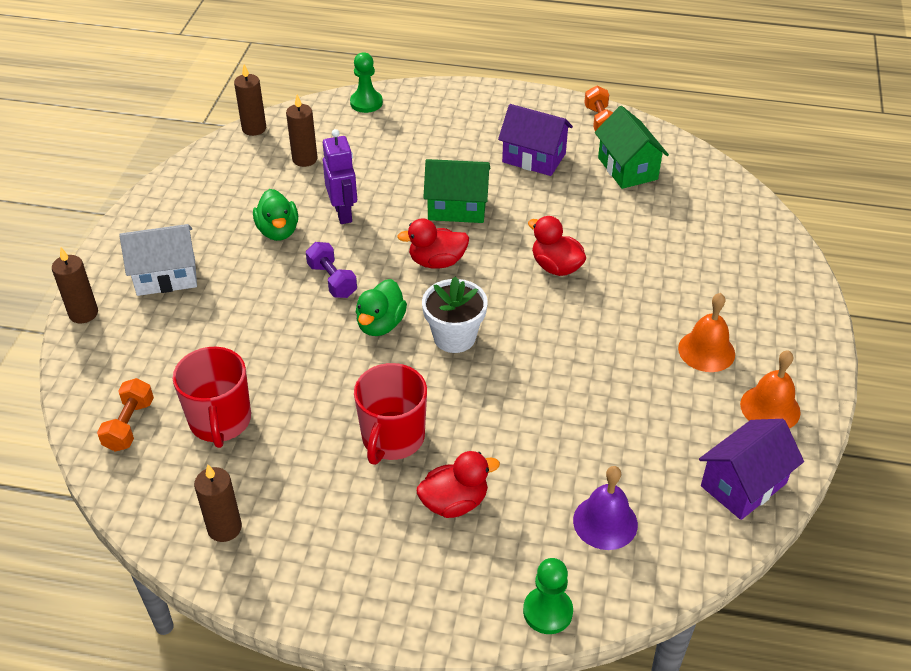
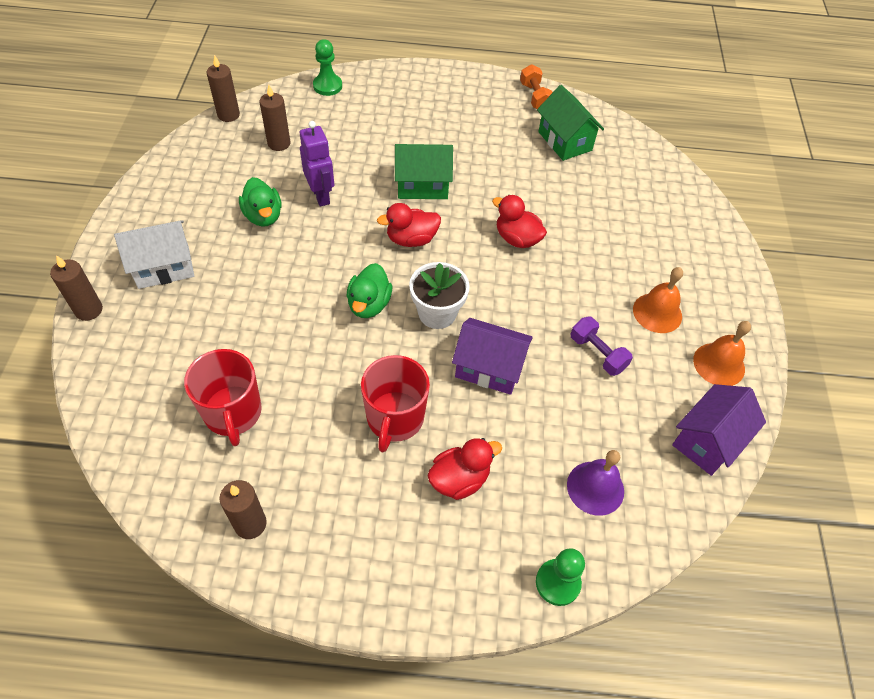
camera: 10 degrees left, 10 degrees up
(129, 425) = (146, 423): orange dumbbell -> none
(332, 280) = (319, 263): purple dumbbell -> purple dumbbell (597, 353)
(534, 158) = (483, 134): purple house -> purple house (489, 368)

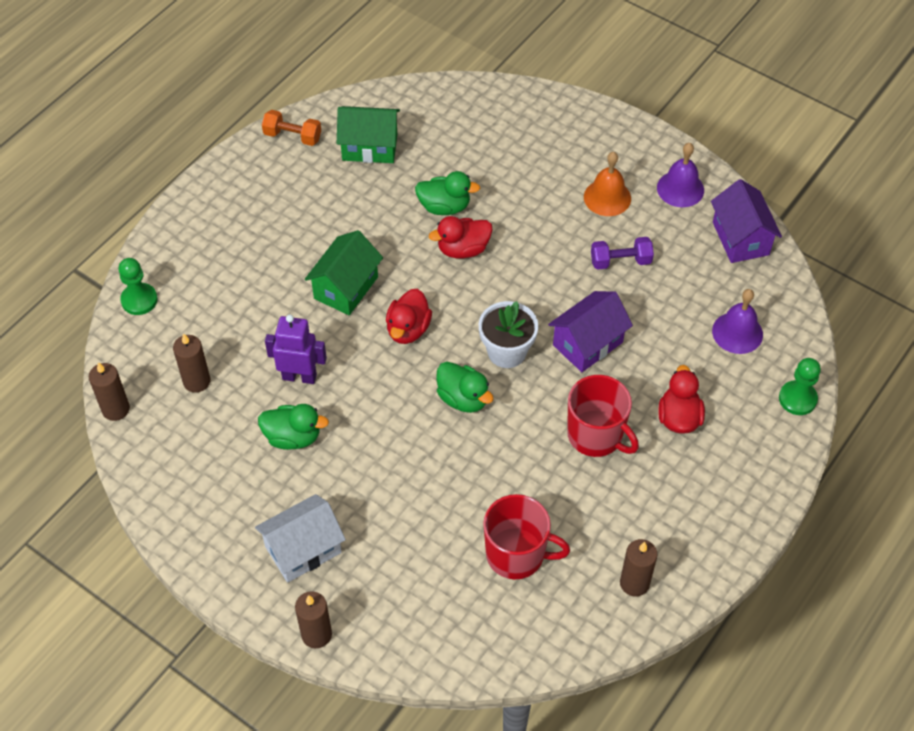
camera: 55 degrees left, 0 degrees up
(164, 267) = (303, 549): white house -> white house turned 45 degrees clockwise
(548, 209) = (444, 207): none -> green duck
(719, 364) = (680, 189): orange bell -> purple bell

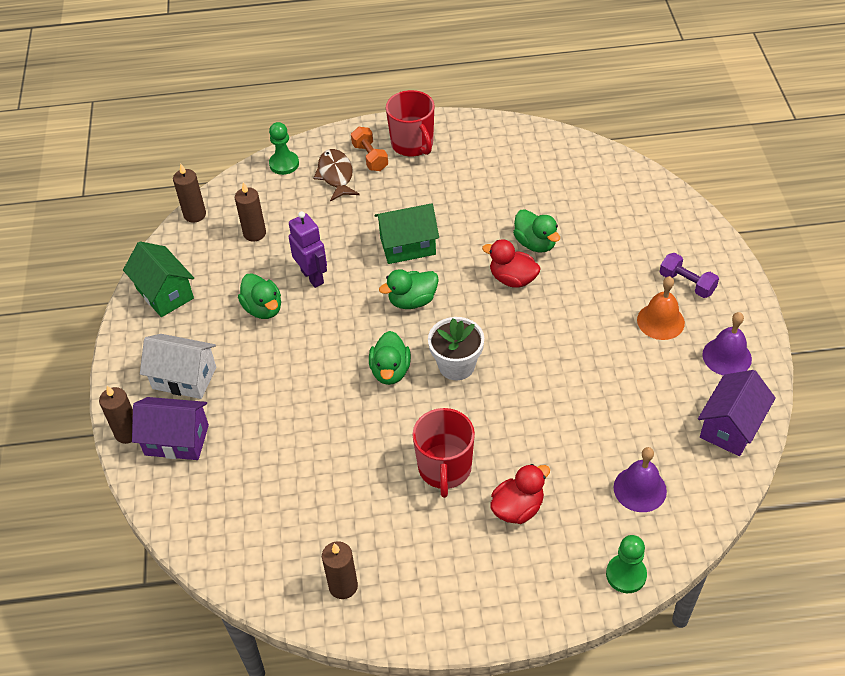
camera: 50 degrees right, 5 degrees down
(202, 275) = (336, 175): none -> brown fish
(292, 136) = (493, 132): orange dumbbell -> orange dumbbell (370, 157)
(370, 147) = (534, 172): green house -> green house (165, 293)
(408, 329) = (412, 301): red duck -> green duck
(517, 554) = (296, 496): red mug -> red mug (413, 144)
(587, 343) = (518, 405): purple house -> purple house (177, 440)
(620, 261) = (614, 370): purple dumbbell -> purple dumbbell (687, 283)

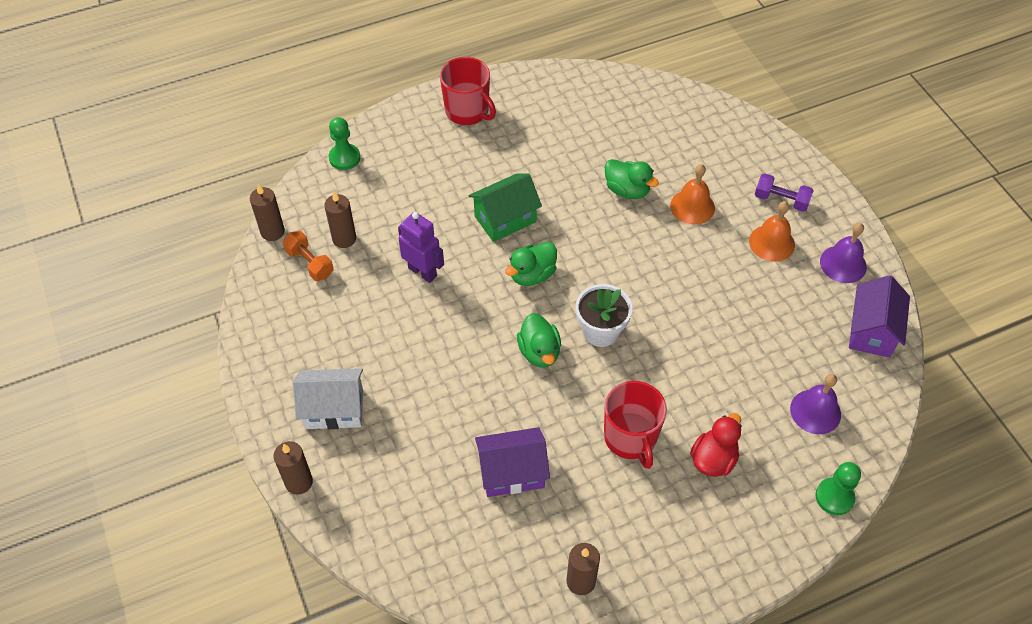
camera: 20 degrees left, 5 degrees up
(165, 293) = (276, 323): green house -> none
(177, 440) = (353, 476): purple house -> purple house (512, 472)
(263, 309) = (386, 317): green duck -> none
(336, 175) = (403, 159): brown fish -> none
(370, 157) = (430, 133): orange dumbbell -> orange dumbbell (310, 263)
(512, 279) = (619, 231): red duck -> none
(594, 271) = (692, 206): none -> orange bell

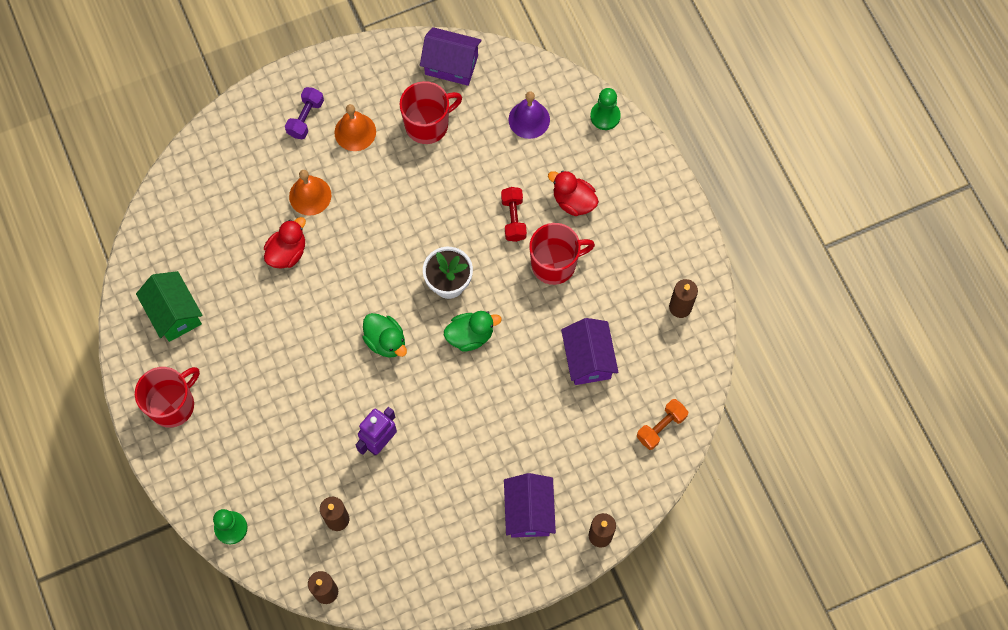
camera: 90 degrees left, 15 degrees up
(310, 263) = (366, 550): orange dumbbell -> orange dumbbell (661, 427)
(334, 409) = (529, 512): white house -> purple house
(505, 219) = (318, 366): green house -> green house (174, 313)
(627, 190) = (287, 252): green duck -> red duck
(684, 395) = (513, 218): none -> red dumbbell
(792, 309) = (428, 124): none -> red mug
(843, 264) = (380, 76): purple bell -> none

